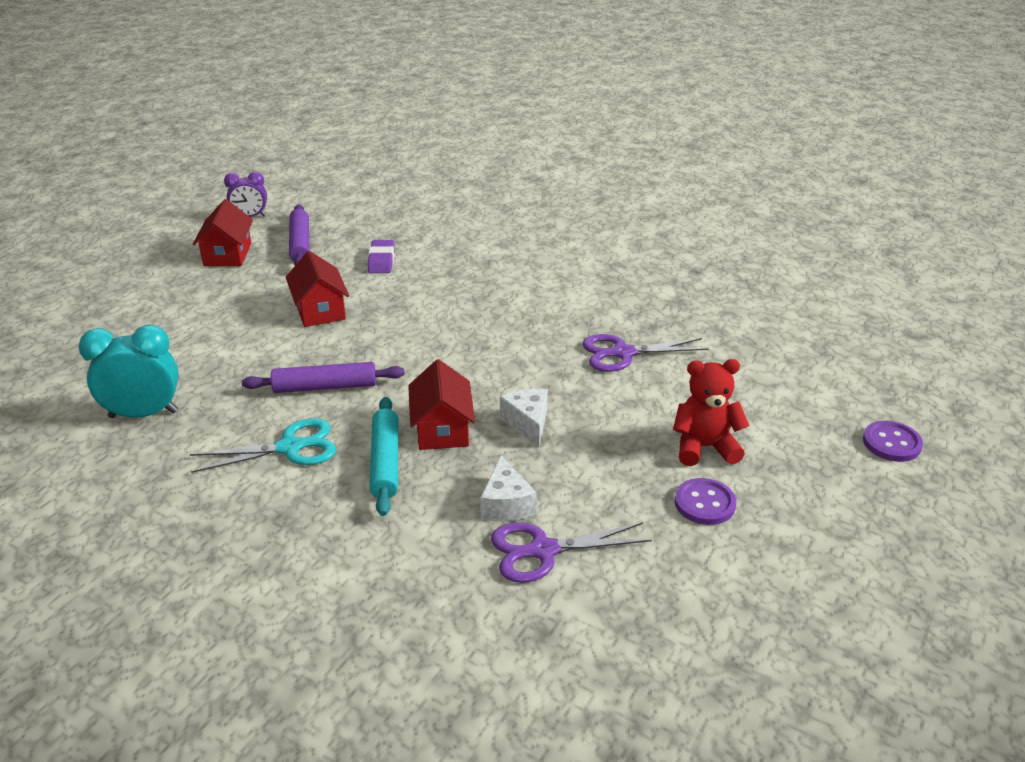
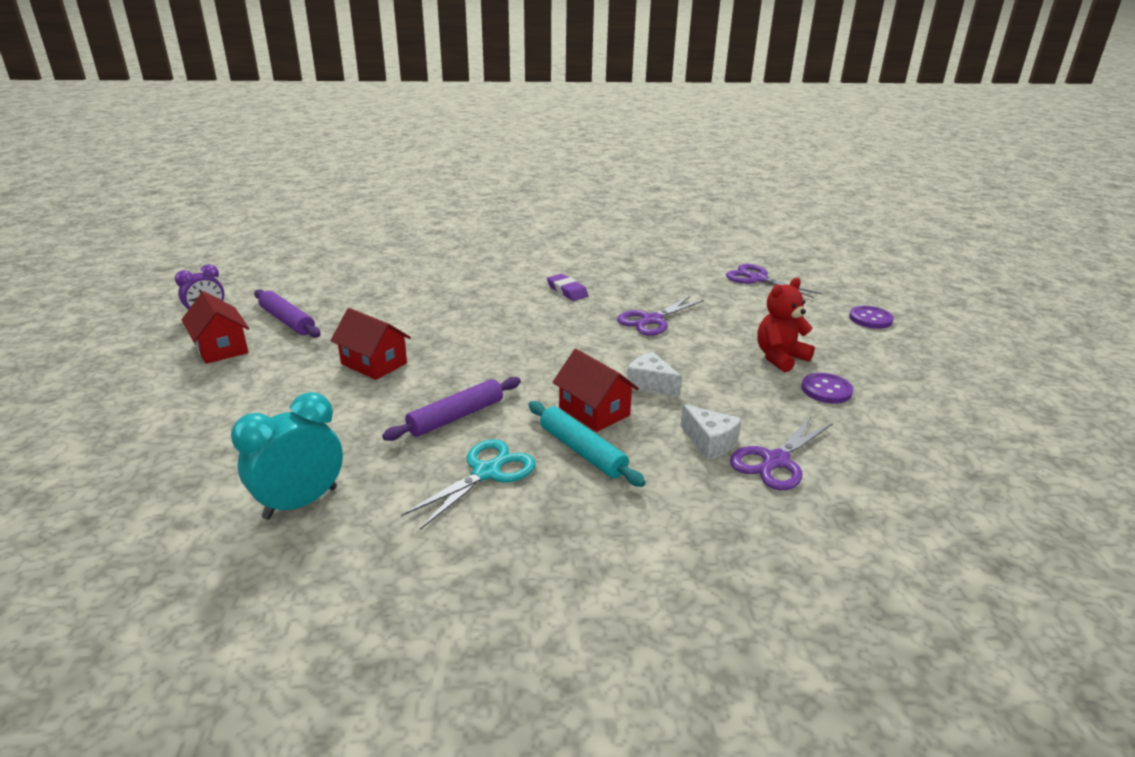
camera: 35 degrees left, 5 degrees down
(381, 260) = (382, 313): purple eraser -> purple eraser (567, 291)
(818, 343) = (758, 279): none -> purple scissors

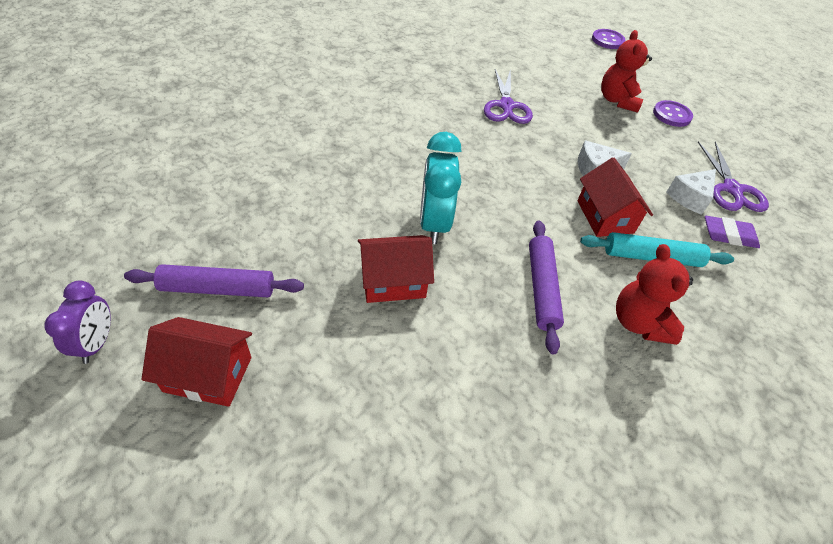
camera: 50 degrees left, 20 degrees up
(300, 503) = (590, 467): turquoise clock -> turquoise clock (434, 223)
(486, 472) = (639, 322): turquoise scissors -> red teddy bear
(567, 291) = (407, 105): purple eraser -> purple eraser (729, 235)
(594, 411) = (605, 217): red house -> red house turned 75 degrees clockwise
(710, 442) = (690, 197): white cheese -> white cheese turned 135 degrees clockwise
(758, 279) = (505, 31): purple scissors -> none

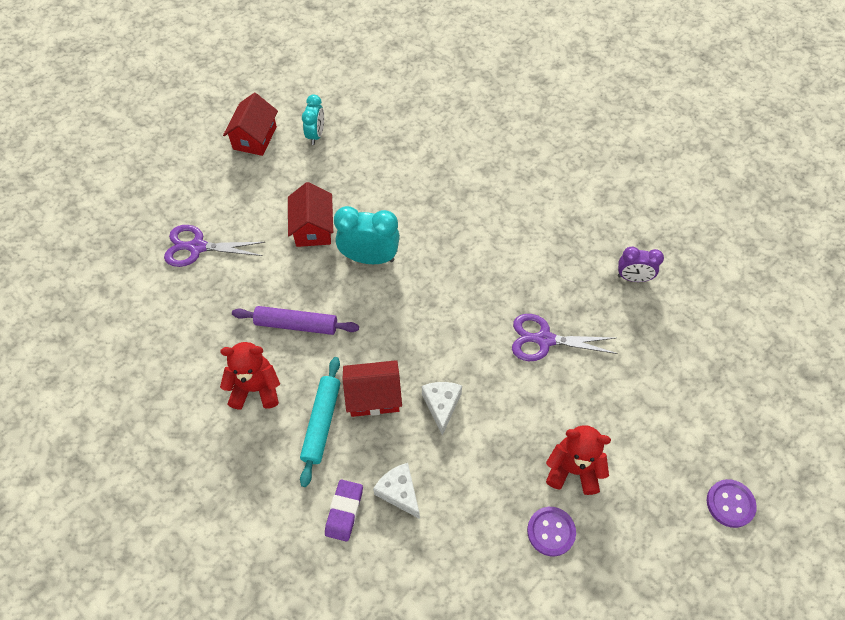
camera: 100 degrees right, 10 degrees up
(97, 343) = (283, 89): purple clock -> purple clock (633, 278)
(218, 289) = (316, 135): purple rolling pin -> turquoise clock
(732, 189) = (412, 548): purple scissors -> purple scissors (197, 247)

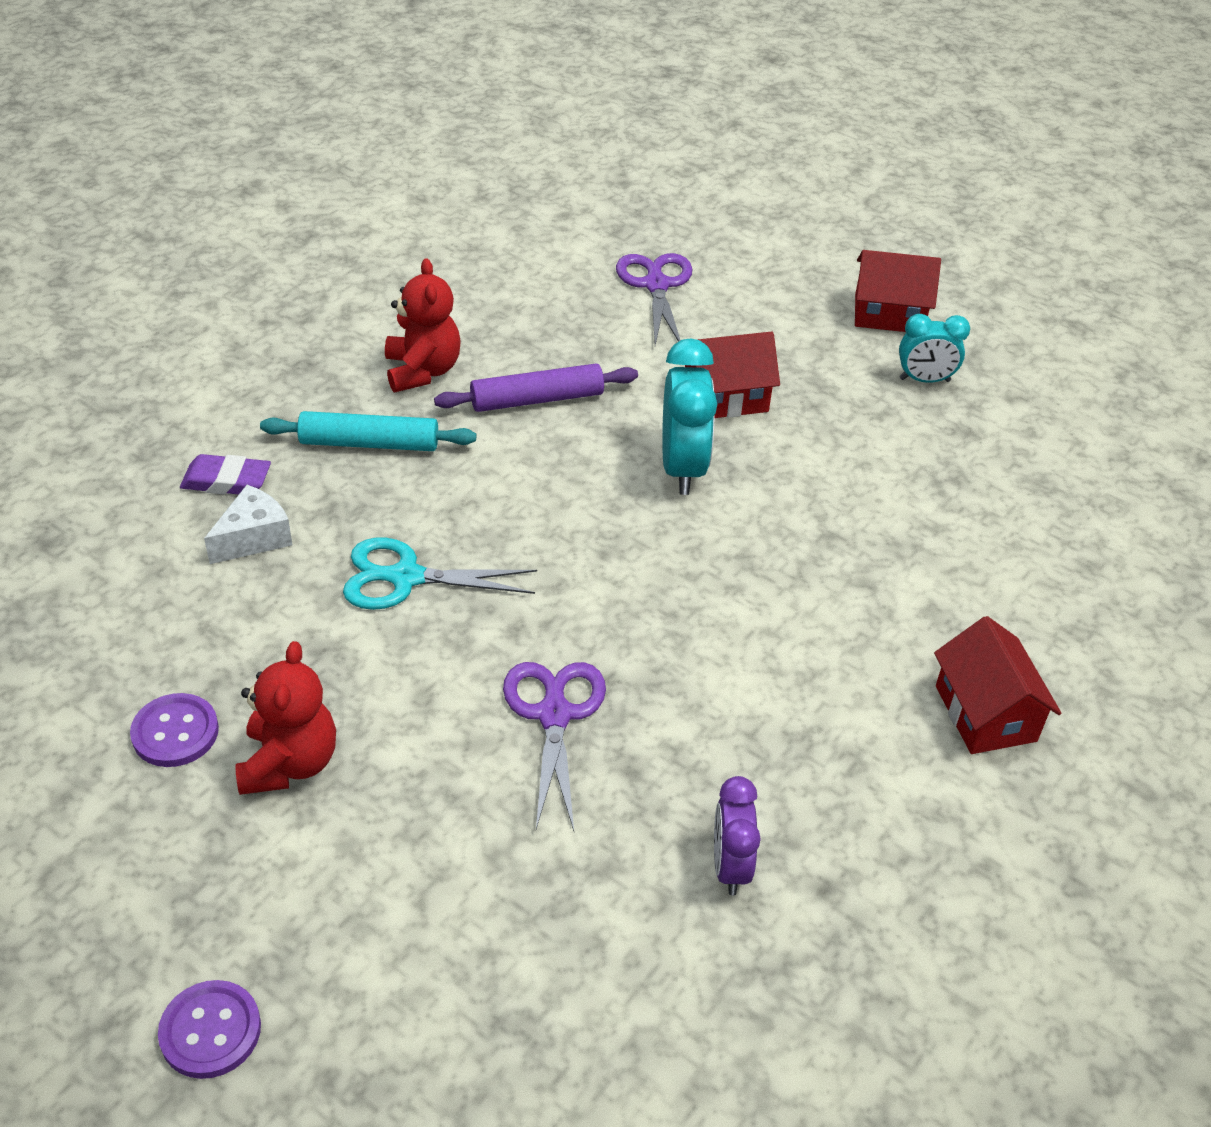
camera: 80 degrees right, 15 degrees down
(296, 325) = (537, 399): purple rolling pin -> purple rolling pin turned 75 degrees clockwise
(373, 396) = (418, 495): red house -> red house (985, 713)
(441, 406) = (406, 577): white cheese -> turquoise scissors

